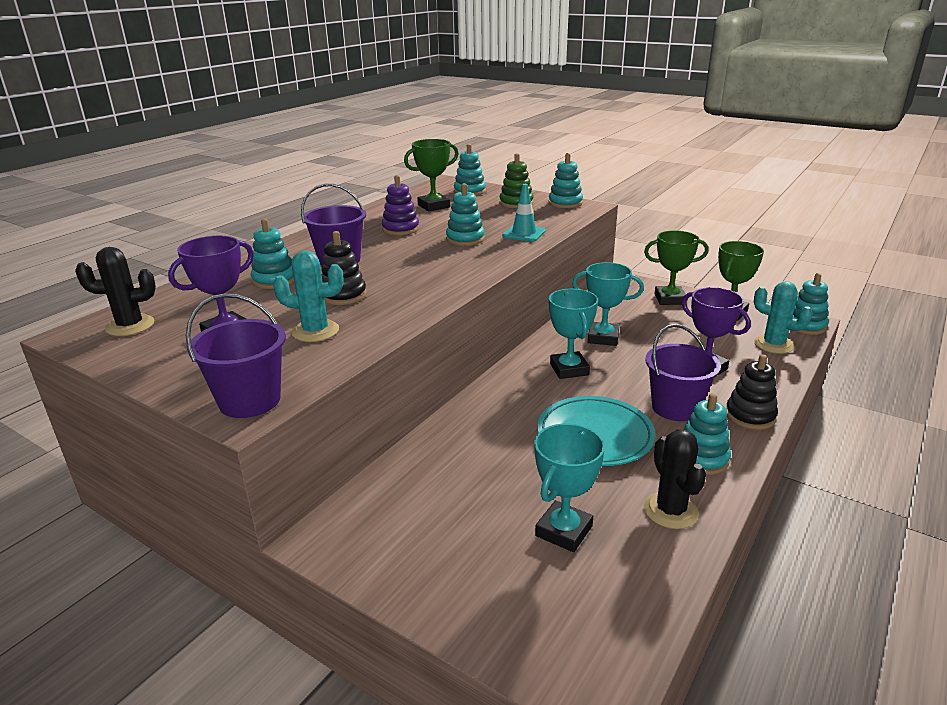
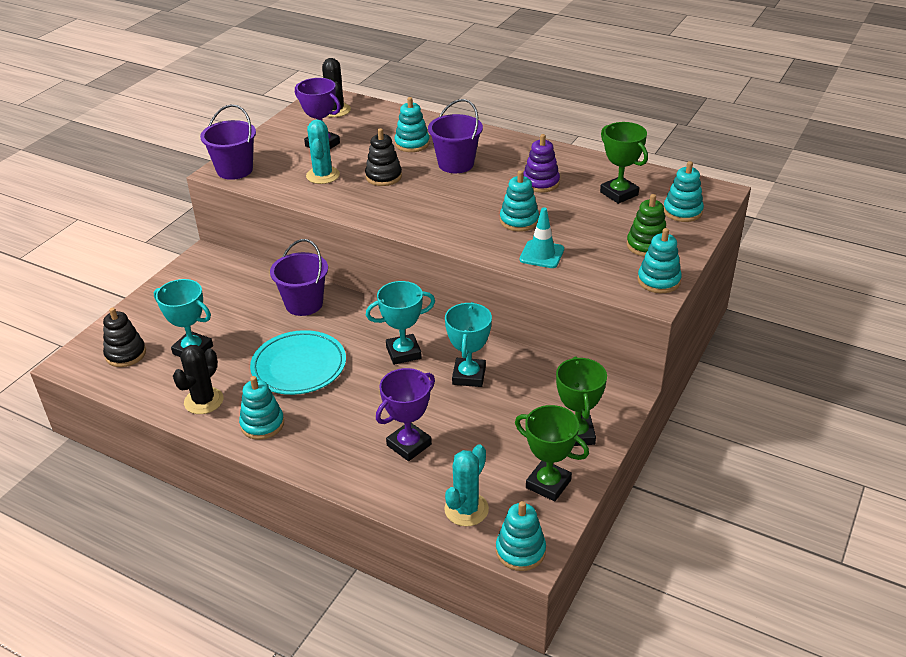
camera: 85 degrees right, 10 degrees up
(670, 511) = (204, 401): black cactus -> black cactus turned 45 degrees counterclockwise
(675, 407) = (338, 416): purple bucket -> purple bucket (304, 304)
(750, 416) = (322, 464): black stacking toy -> black stacking toy (125, 354)

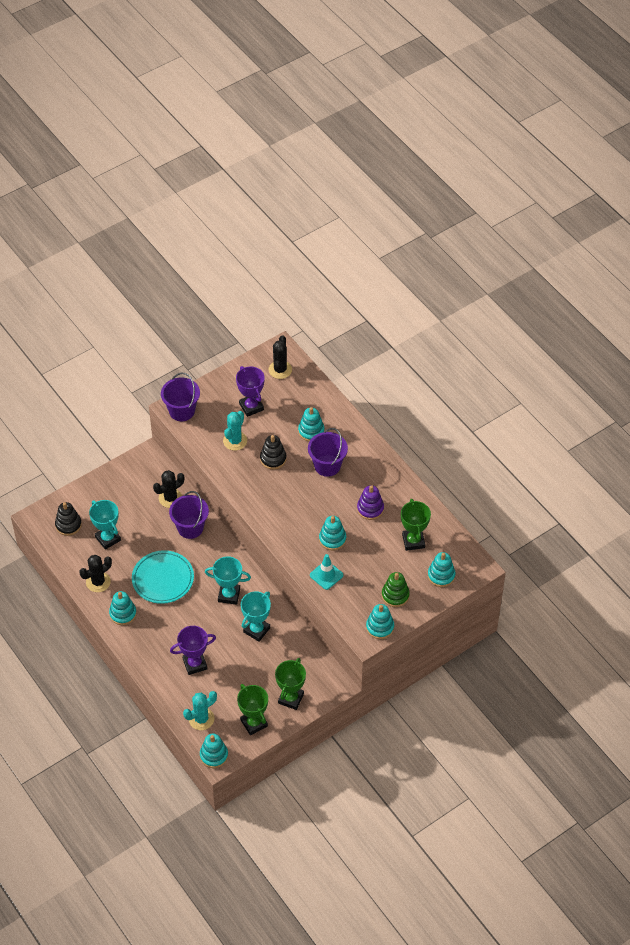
camera: 25 degrees right, 15 degrees up
(258, 285) = (170, 498): none -> black cactus

